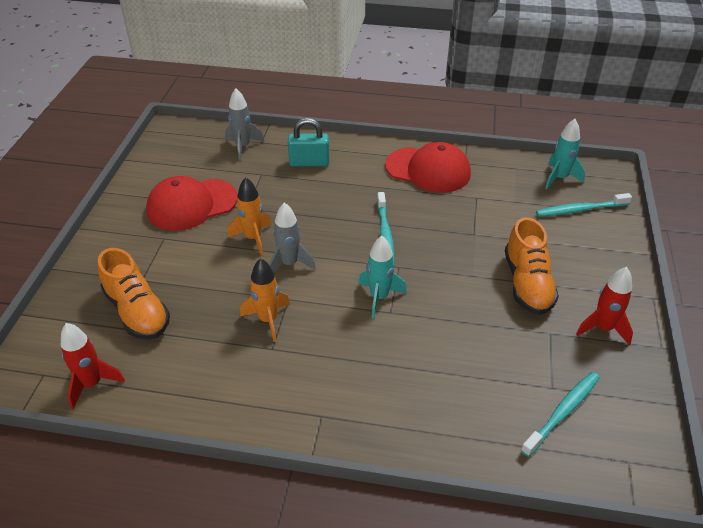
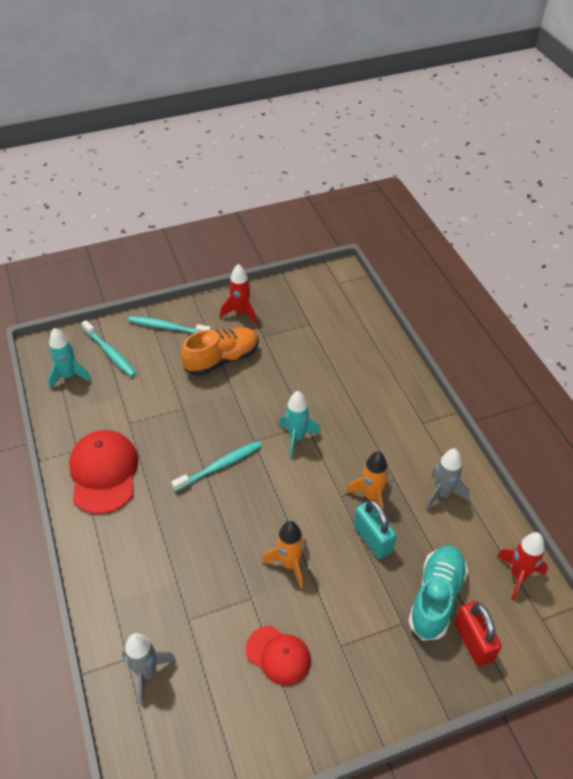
camera: 120 degrees left, 5 degrees up
(81, 314) = (473, 642): none -> red padlock
(137, 311) = (436, 598): orange shoe -> turquoise shoe
(192, 205) = (278, 655): red cap -> red cap, size x0.62
(289, 264) = (302, 516): grey rocket -> grey rocket (442, 494)
(309, 162) = (143, 583): turquoise padlock -> turquoise padlock (373, 539)
(563, 412) = (325, 314): turquoise toothbrush -> turquoise toothbrush (167, 327)

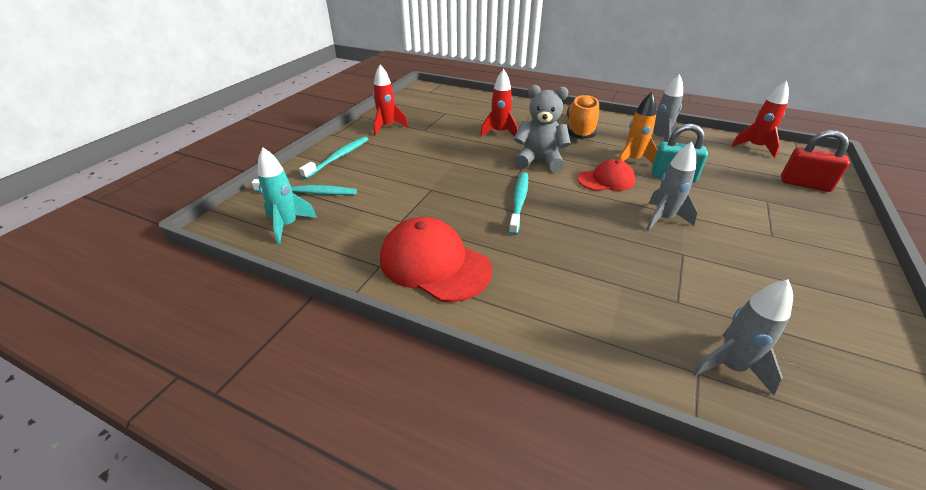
camera: 45 degrees left, 10 degrees down
(167, 327) = (339, 157): turquoise toothbrush -> turquoise toothbrush turned 150 degrees clockwise
(222, 359) = (415, 152): orange shoe -> orange shoe (580, 129)
(278, 655) = (762, 270): red cap -> red cap (606, 180)
(290, 564) = (663, 219): orange rocket -> grey rocket
(297, 438) = (539, 160): turquoise rocket -> grey teddy bear
(316, 382) = (499, 133): none -> red rocket
(436, 598) = (752, 179): turquoise shoe -> none

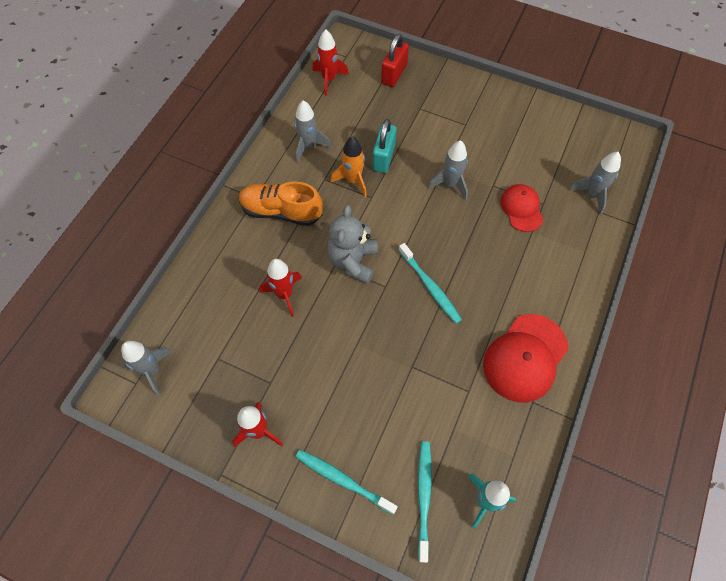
camera: 90 degrees left, 25 degrees up
(438, 95) = (152, 371): none -> grey rocket
(519, 201) = (430, 287): turquoise toothbrush -> turquoise toothbrush turned 135 degrees counterclockwise
(606, 180) = (390, 210): red cap -> red cap (521, 209)

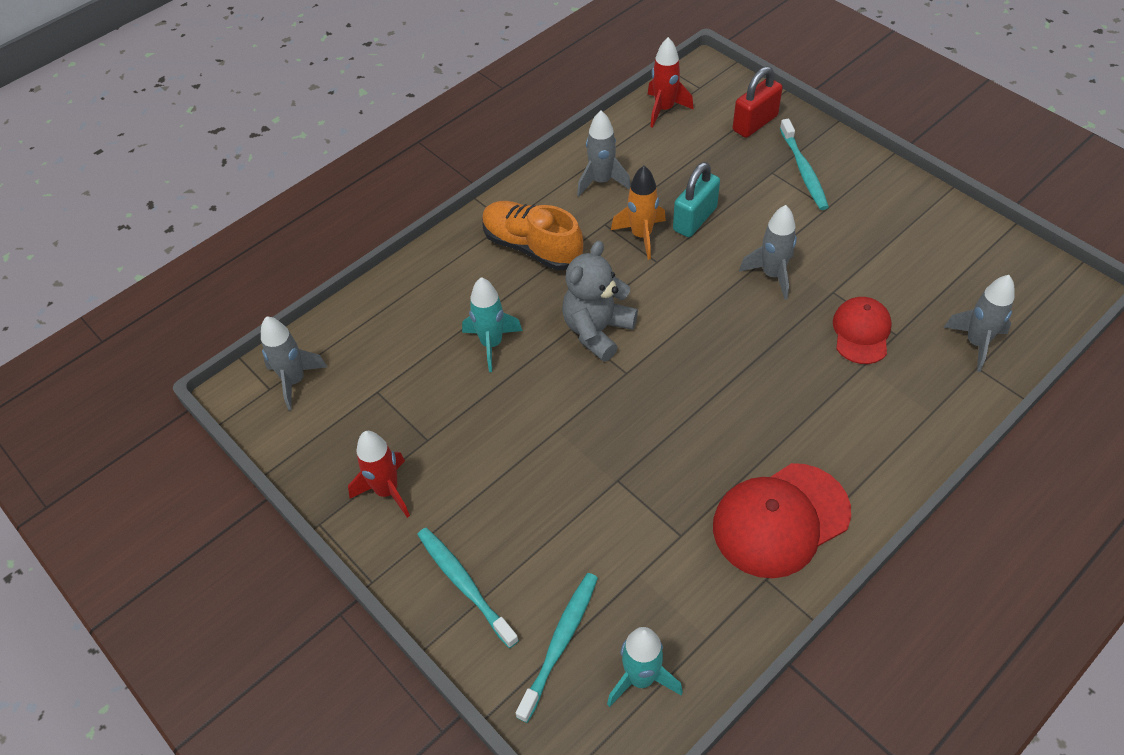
camera: 25 degrees right, 10 degrees down
(284, 295) = (491, 344): red rocket -> turquoise rocket
(430, 287) = (687, 392): turquoise toothbrush -> turquoise toothbrush (803, 171)

